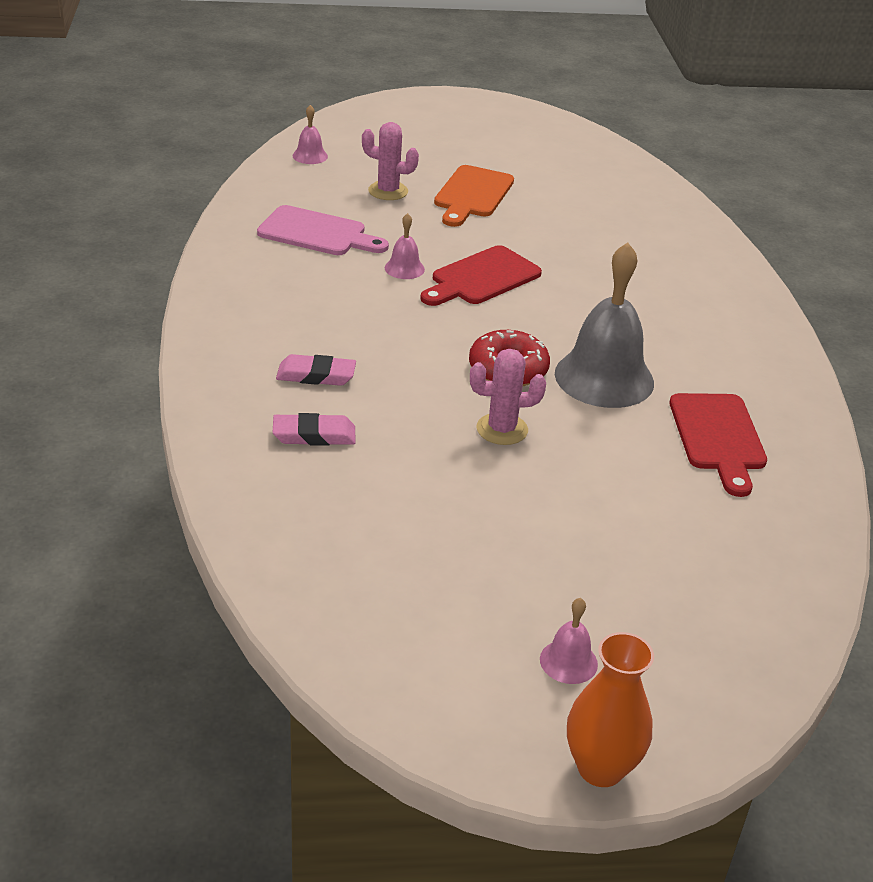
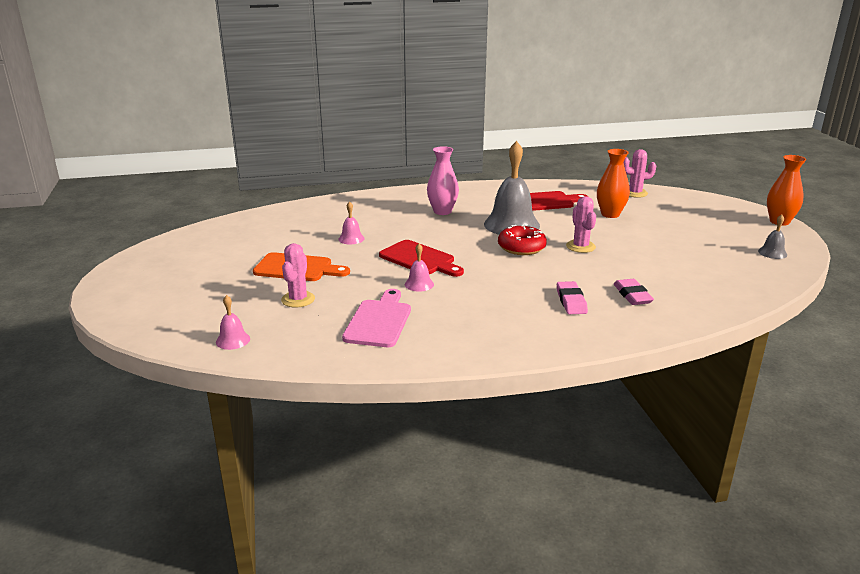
camera: 95 degrees left, 10 degrees down
(431, 673) = (772, 253): none -> grey bell
(568, 661) = (731, 228): pink bell -> pink bell (351, 239)
(652, 504) = (610, 214): none -> orange vase
(666, 320) = (442, 211): none -> pink vase
(781, 577) = (635, 193): none -> pink cactus

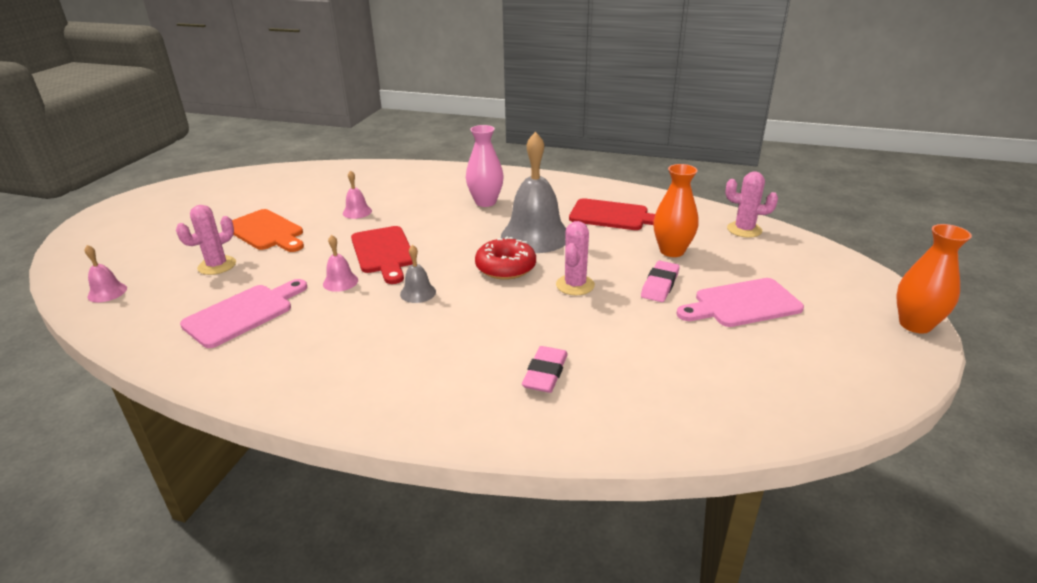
camera: 30 degrees right, 5 degrees up
(571, 301) = (461, 356): pink eraser -> pink eraser (660, 285)
(687, 233) = (742, 304): none -> pink cutting board
(772, 253) = (837, 372): grey bell -> grey bell (418, 293)

